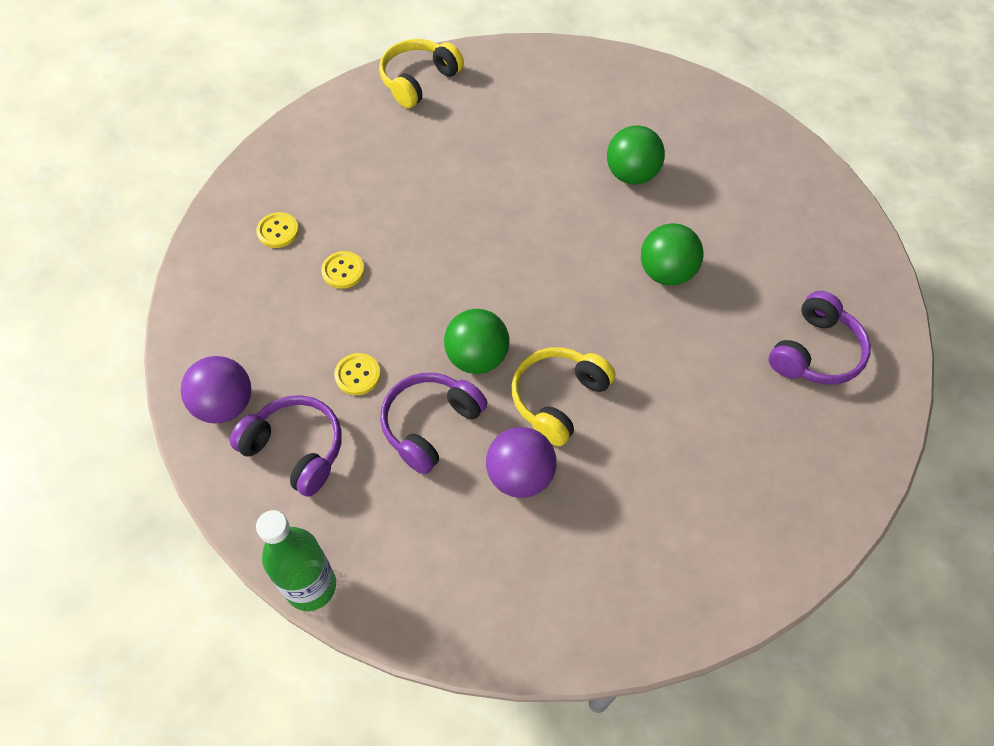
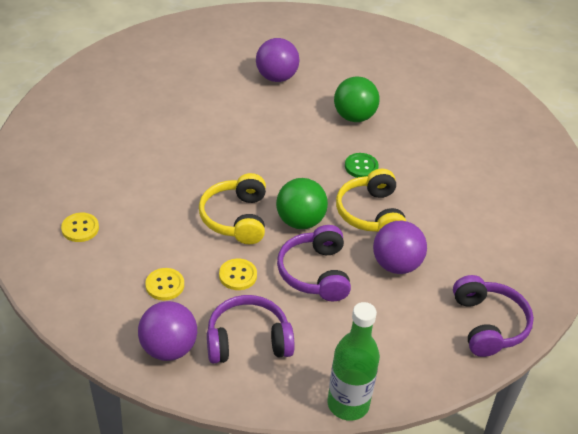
camera: 45 degrees left, 15 degrees down
(343, 271) = (156, 225): yellow button -> yellow button (165, 285)
(419, 81) = (75, 91): yellow headphones -> yellow headphones (236, 218)
(608, 337) = (361, 167): none -> green button
(631, 175) = (276, 77): green ball -> purple ball
(815, 352) = (470, 113): purple headphones -> purple headphones (488, 324)

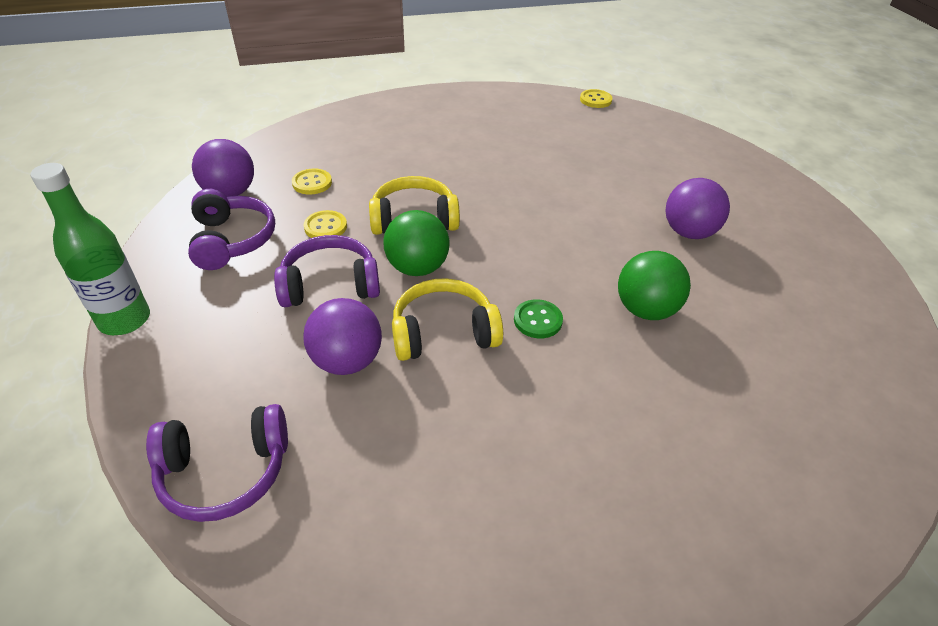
camera: 85 degrees right, 0 degrees up
(80, 228) = (384, 131): yellow button -> yellow button (595, 100)

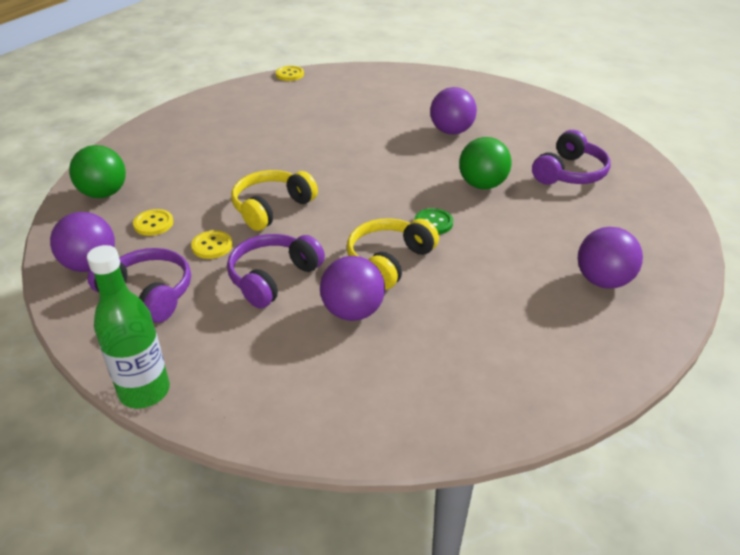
camera: 40 degrees left, 5 degrees down
(225, 471) = (368, 415): purple headphones -> purple headphones (569, 173)
(417, 268) = (318, 235): green ball -> green ball (104, 193)
(642, 515) = (603, 281): none -> purple ball

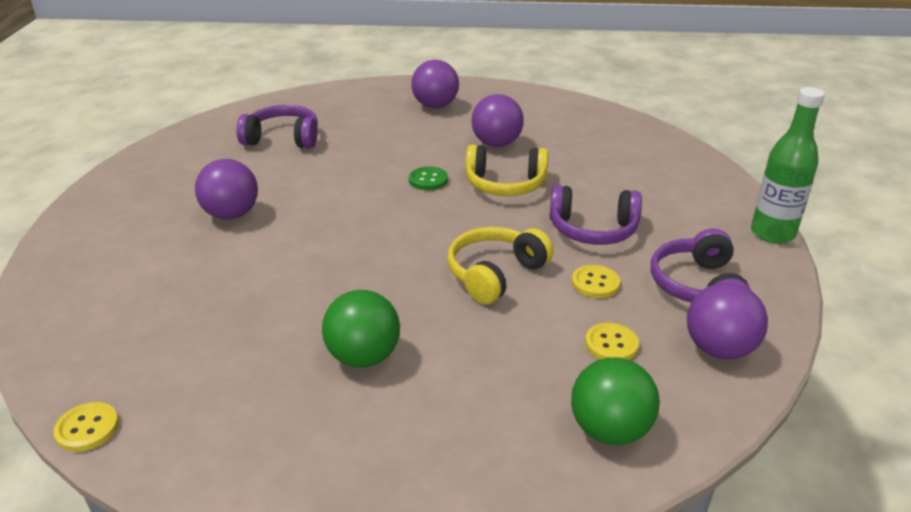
camera: 120 degrees left, 5 degrees down
(272, 208) = (495, 274): yellow headphones -> yellow headphones turned 120 degrees clockwise
(352, 312) = (583, 181): purple ball -> purple ball (496, 144)
(482, 185) = (340, 172): green ball -> green ball (363, 357)

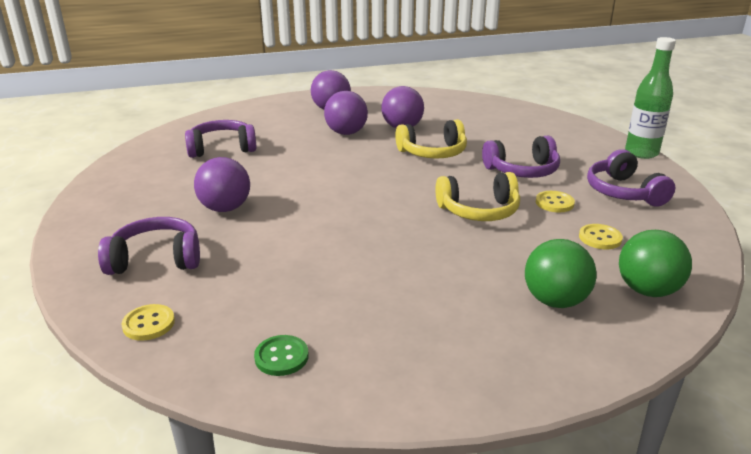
camera: 20 degrees left, 5 degrees down
(87, 428) = (235, 390): yellow button -> yellow button (149, 324)
(125, 261) = (156, 259): none -> purple headphones
(363, 357) = (429, 284): green ball -> green ball (555, 301)
(428, 180) = (371, 158): green button -> green button (281, 357)
(495, 274) = (479, 211): yellow headphones -> yellow headphones turned 120 degrees counterclockwise
(719, 349) = (671, 226): purple ball -> purple ball (346, 133)

